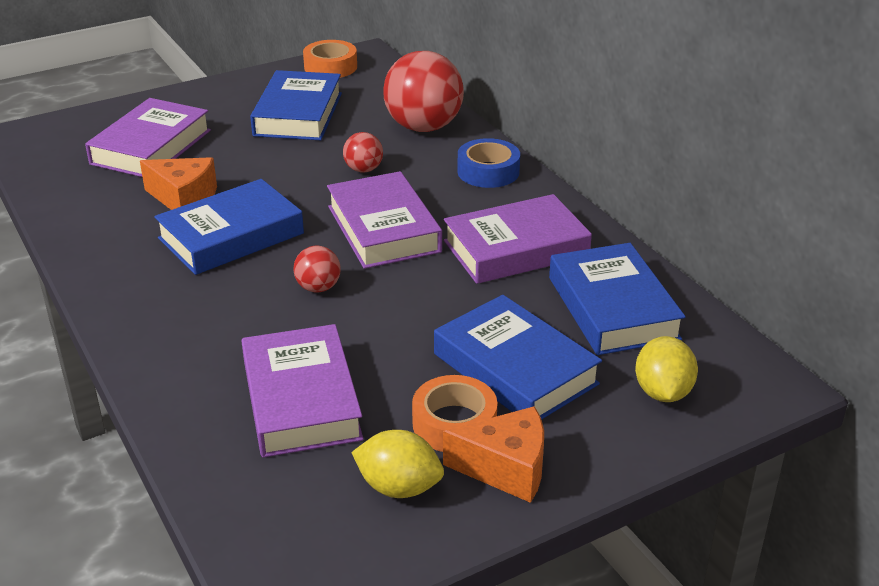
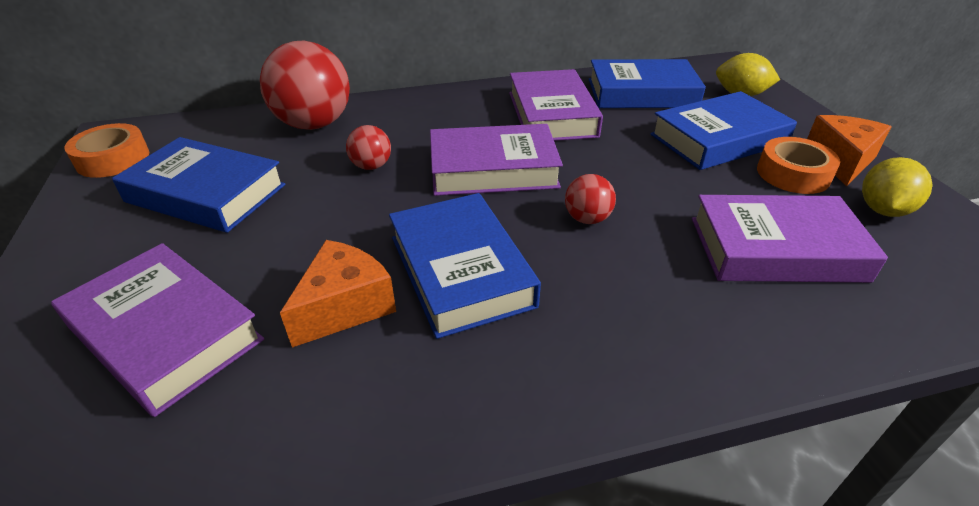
camera: 75 degrees left, 5 degrees up
(488, 171) = (422, 107): blue tape -> none

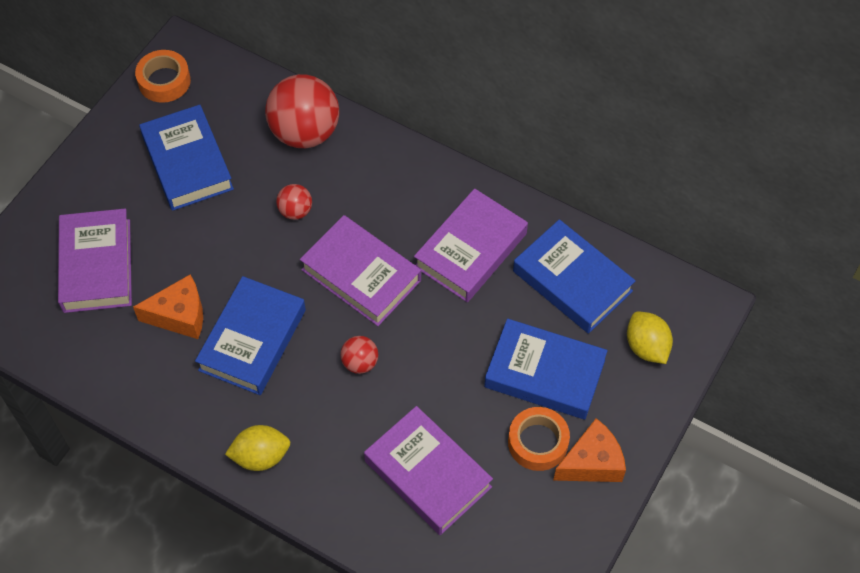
camera: 45 degrees right, 20 degrees up
(882, 210) = (539, 512): yellow lemon -> yellow lemon (261, 456)

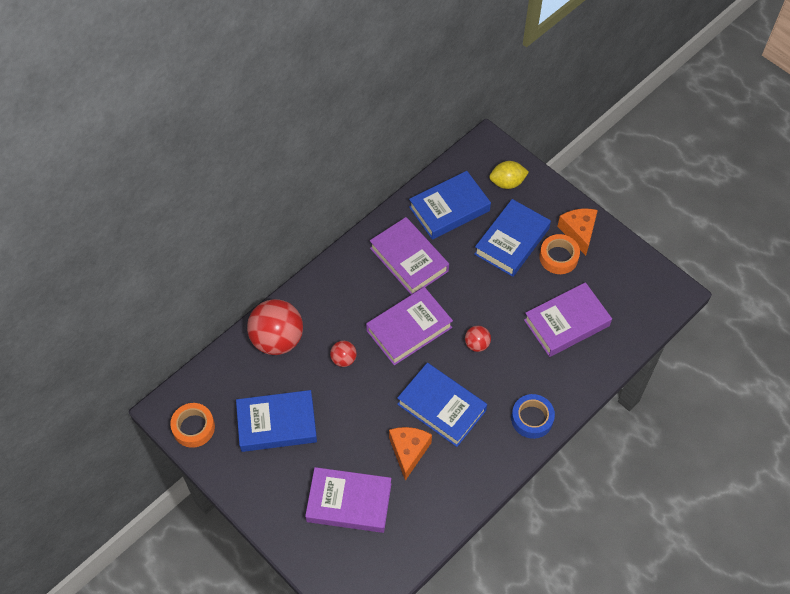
camera: 75 degrees left, 0 degrees up
(261, 456) = (532, 419): yellow lemon -> blue tape

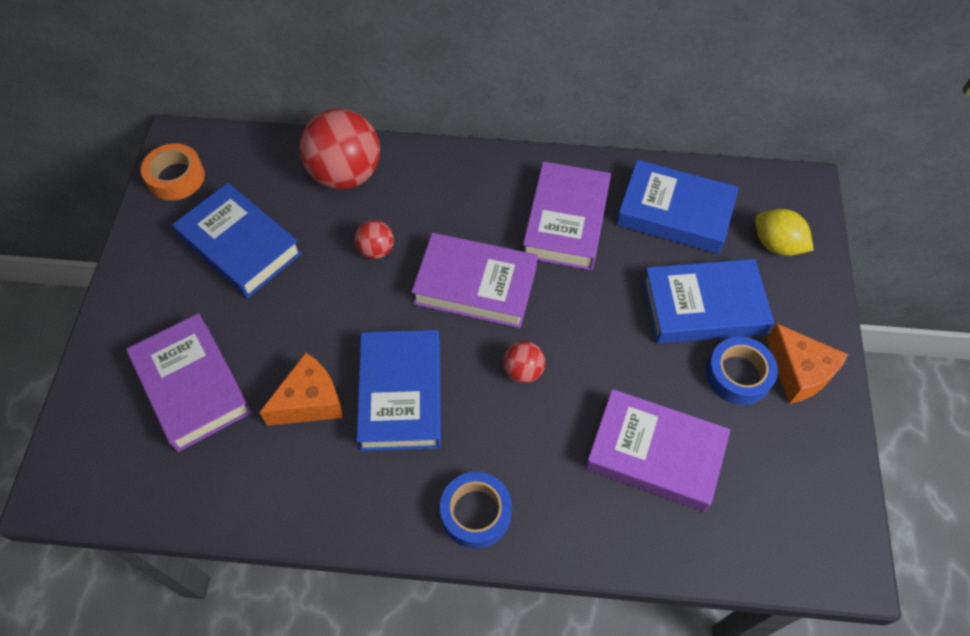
camera: 50 degrees right, 0 degrees up
(558, 257) = (738, 375): orange tape -> blue tape
(578, 232) = (799, 372): orange cheese -> orange cheese turned 105 degrees clockwise

